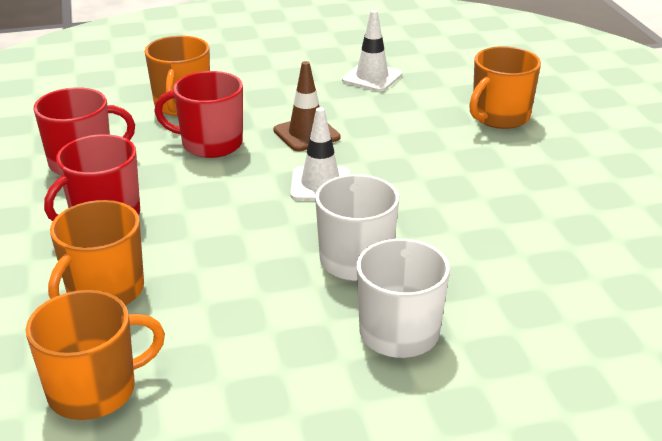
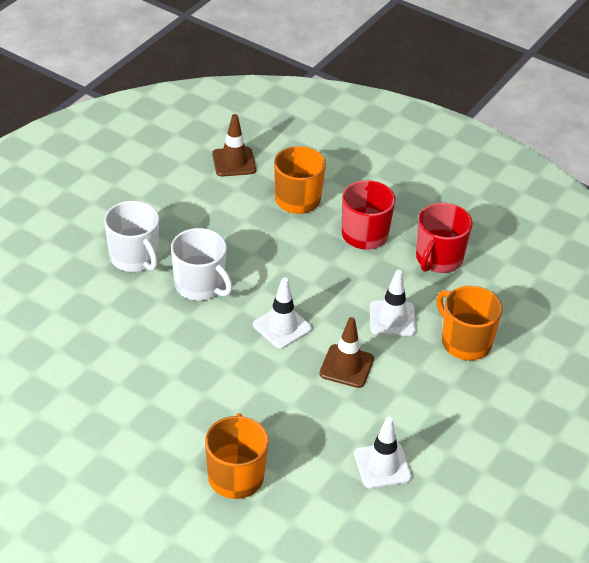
camera: 135 degrees right, 10 degrees up
(94, 390) = (234, 162): orange mug -> brown traffic cone
(210, 144) = (392, 319): red mug -> white traffic cone

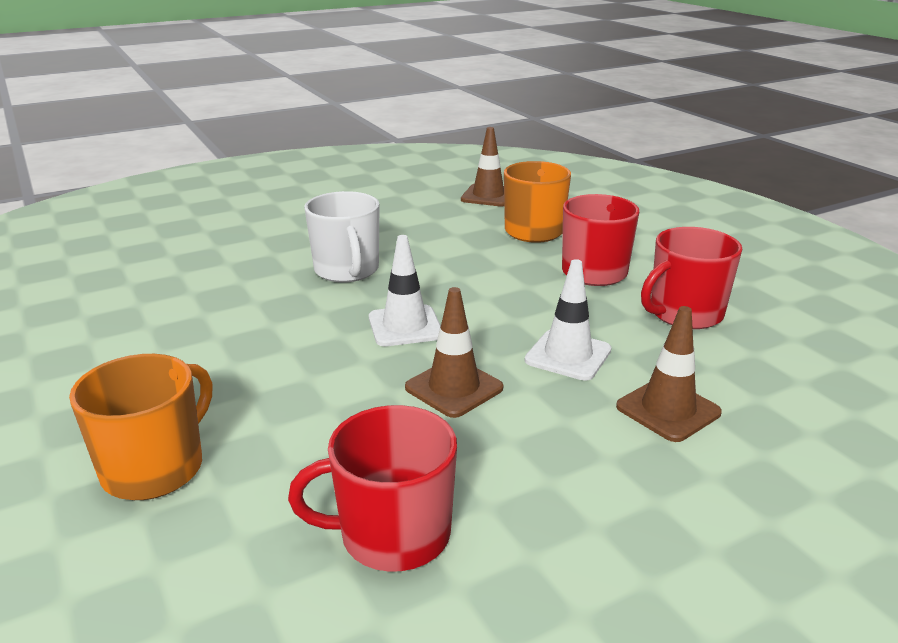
camera: 30 degrees right, 15 degrees down
(134, 258) = (303, 236): white mug -> none
(382, 465) = (392, 534): white traffic cone -> red mug
(465, 342) = (668, 410): orange mug -> brown traffic cone

